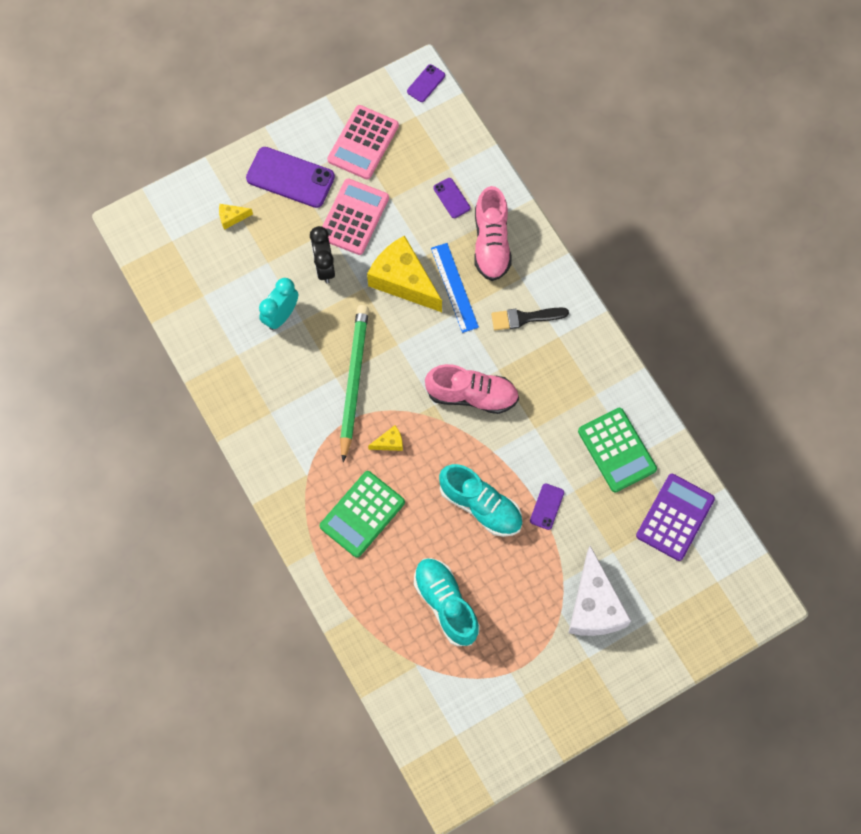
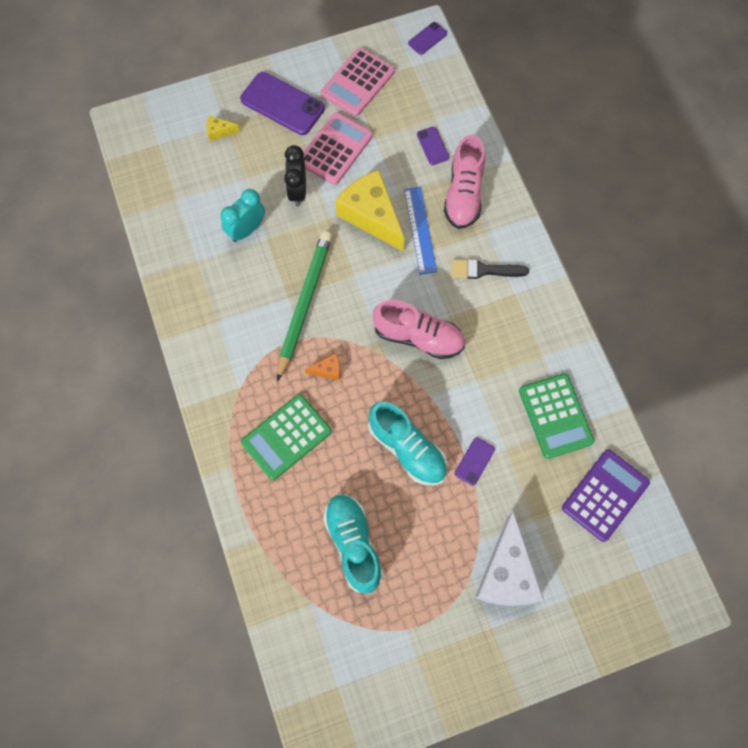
camera: 10 degrees right, 0 degrees up
(389, 442) = (327, 370): yellow cheese -> orange cheese

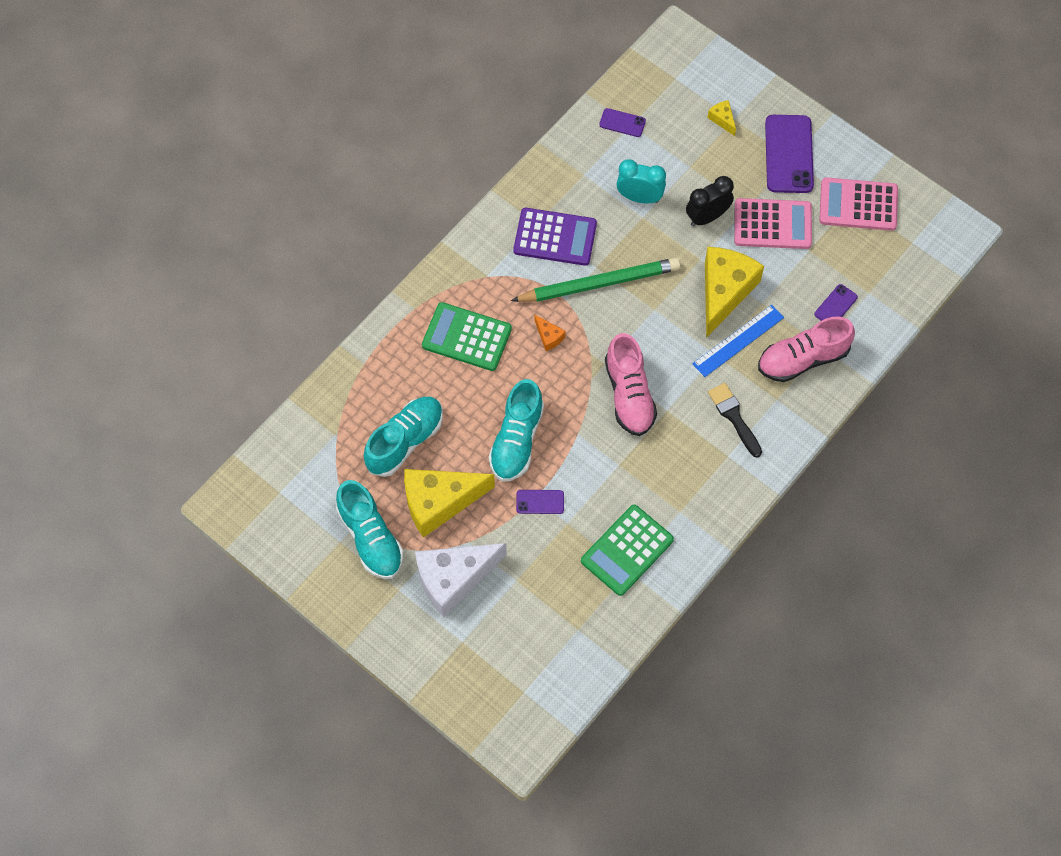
camera: 60 degrees right, 5 degrees down
(427, 38) = (954, 239): purple phone -> purple phone (622, 123)
(428, 546) = (439, 502): none -> yellow cheese
(429, 626) = (370, 538): none -> turquoise shoe
(605, 495) = (577, 629): purple calculator -> purple calculator (555, 237)

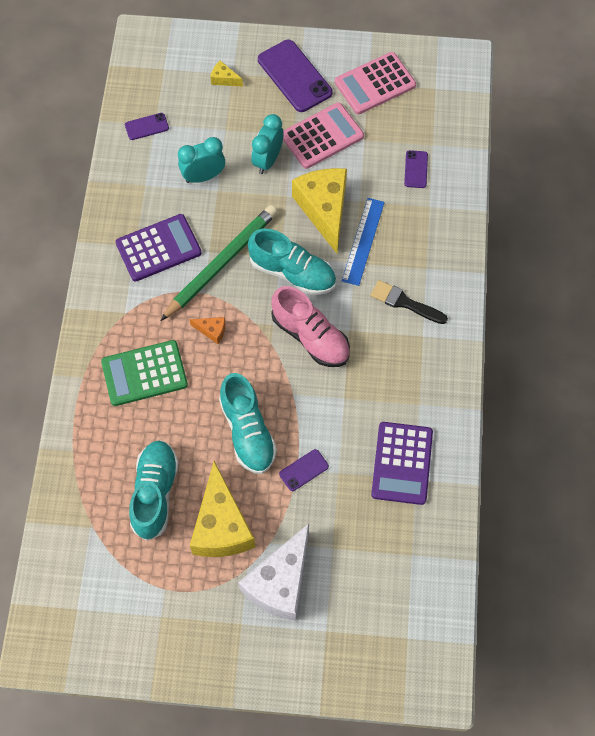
camera: 35 degrees left, 0 degrees up
(370, 538) = (185, 595): turquoise shoe -> turquoise shoe (292, 272)
(439, 502) = (221, 526): yellow cheese -> yellow cheese turned 45 degrees counterclockwise
(627, 550) = (402, 463): green calculator -> purple calculator
(707, 217) = (268, 160): black clock -> turquoise clock
(802, 359) = (422, 225): pink shoe -> none

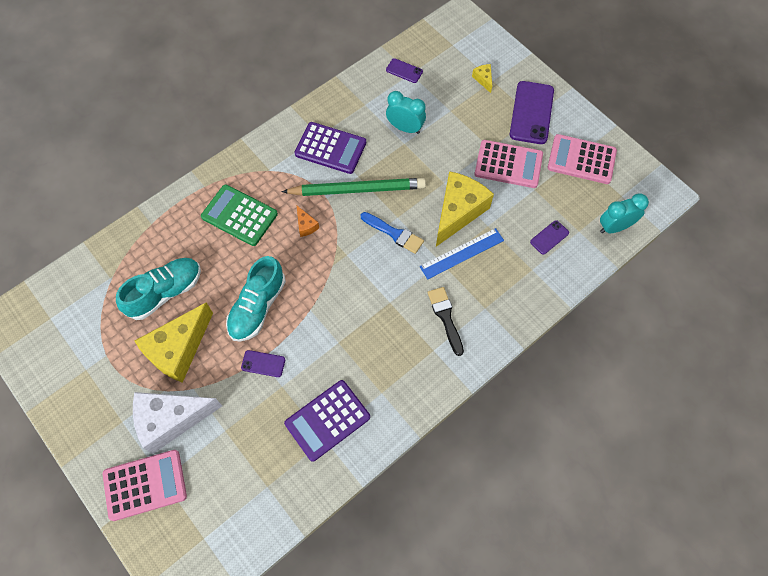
camera: 45 degrees right, 0 degrees up
(268, 160) = (456, 151): turquoise clock -> turquoise clock (614, 227)
(292, 272) = (394, 233): turquoise shoe -> blue brush
(310, 337) = (361, 284): pink shoe -> none
(317, 648) = (145, 485): none -> pink calculator

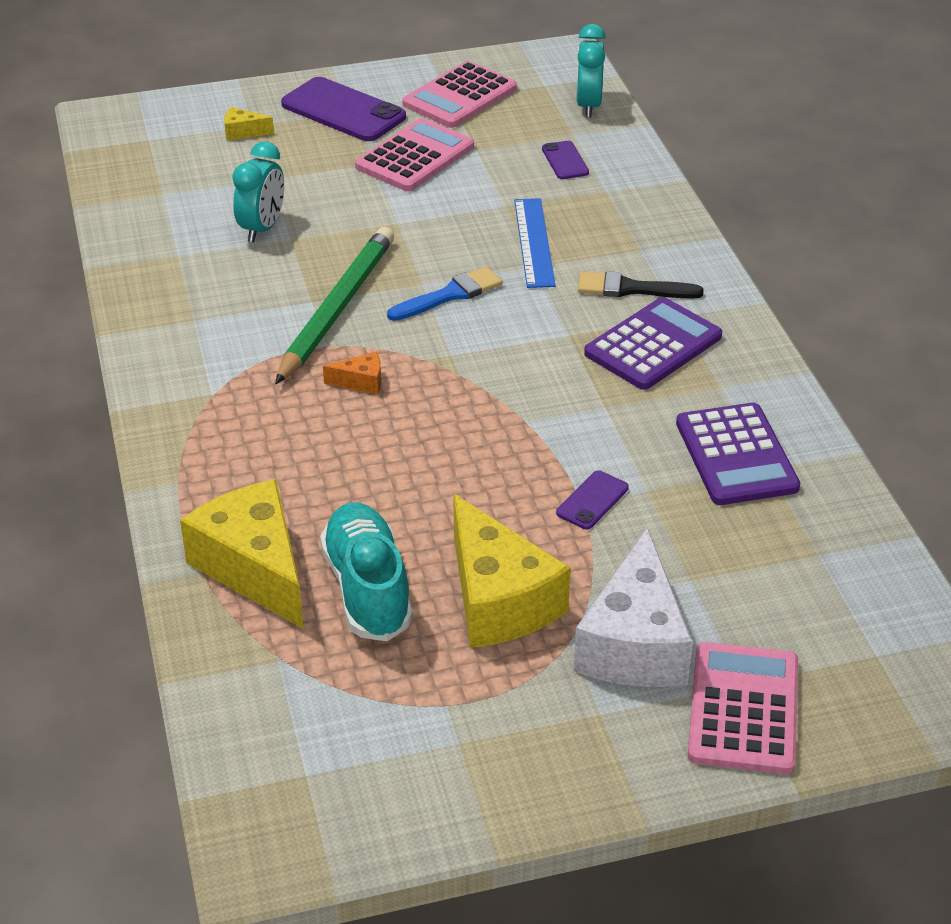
camera: 65 degrees left, 25 degrees down
(239, 215) = (278, 453): green calculator -> none
(257, 307) = (479, 479): turquoise shoe -> none
(330, 148) = (231, 314): purple calculator -> purple calculator (653, 345)
(404, 71) = (151, 198): purple phone -> none
(405, 128) = (262, 228): turquoise clock -> turquoise clock turned 150 degrees clockwise
(458, 212) = (459, 224): yellow cheese -> yellow cheese (254, 568)

